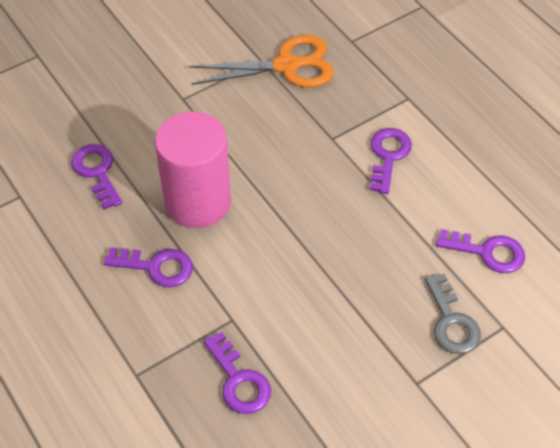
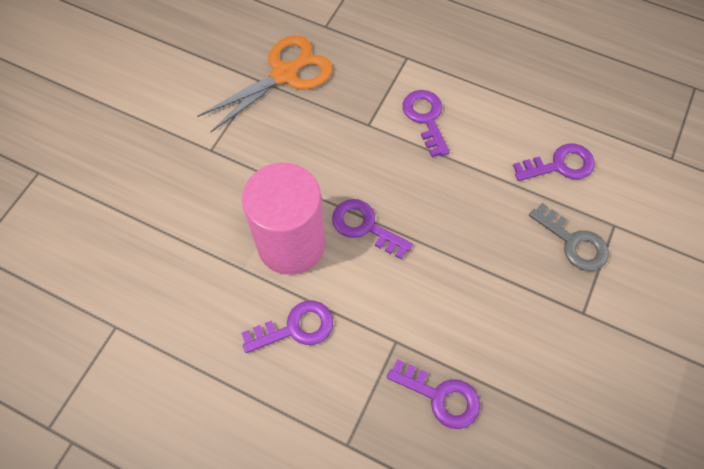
camera: 30 degrees left, 10 degrees up
(97, 172) = (177, 262): purple key -> purple key (364, 226)

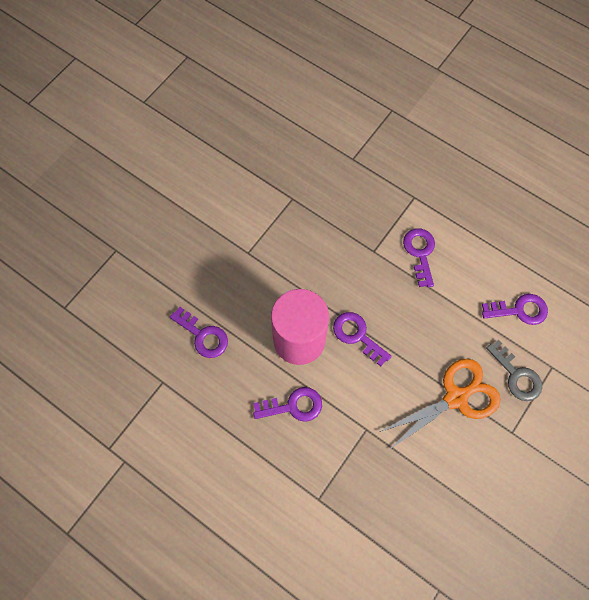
camera: 10 degrees right, 5 degrees up
(284, 74) = (313, 197): orange scissors -> orange scissors (456, 398)
(441, 396) = (392, 476): purple key -> purple key (203, 336)

